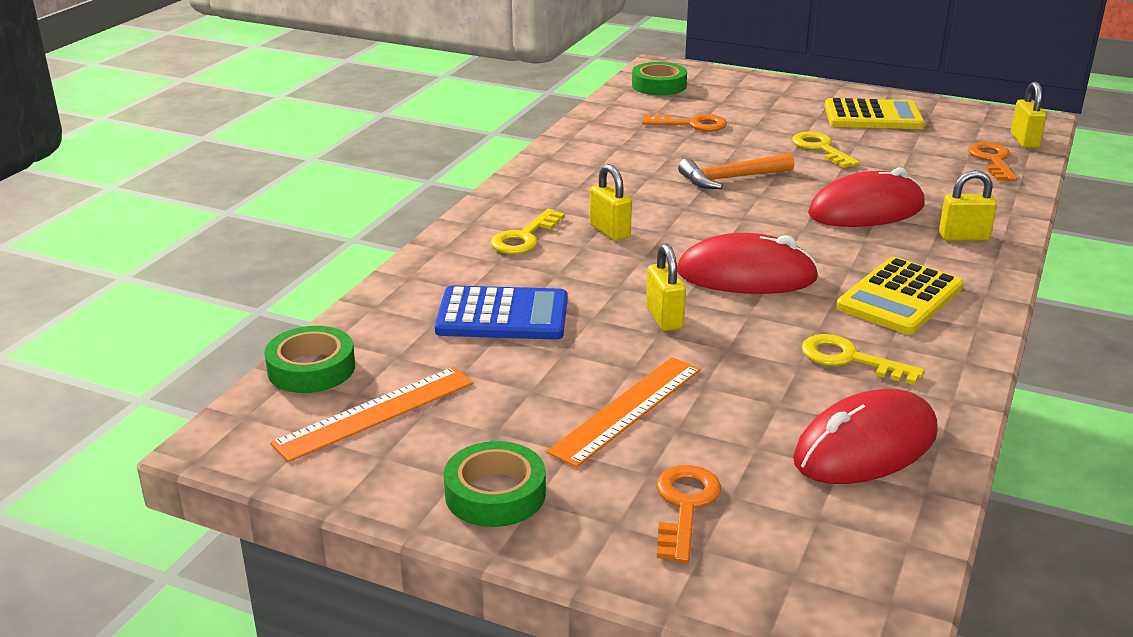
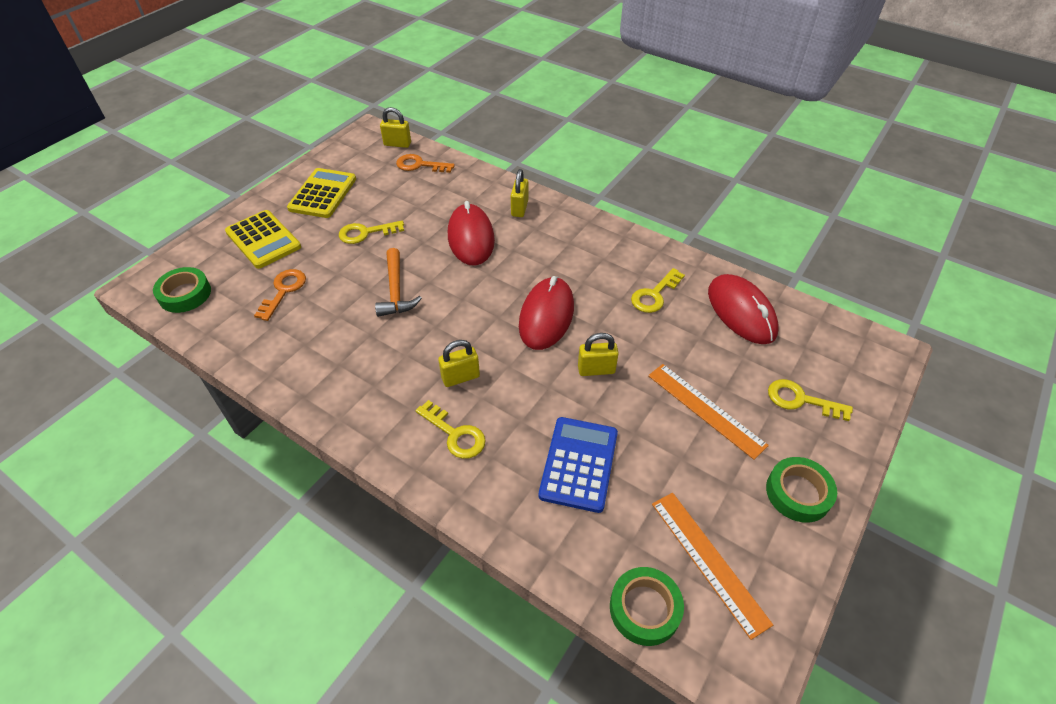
camera: 80 degrees left, 20 degrees up
(684, 506) = (801, 400): orange key -> yellow key
(900, 297) = (587, 255): yellow calculator -> yellow calculator (263, 240)

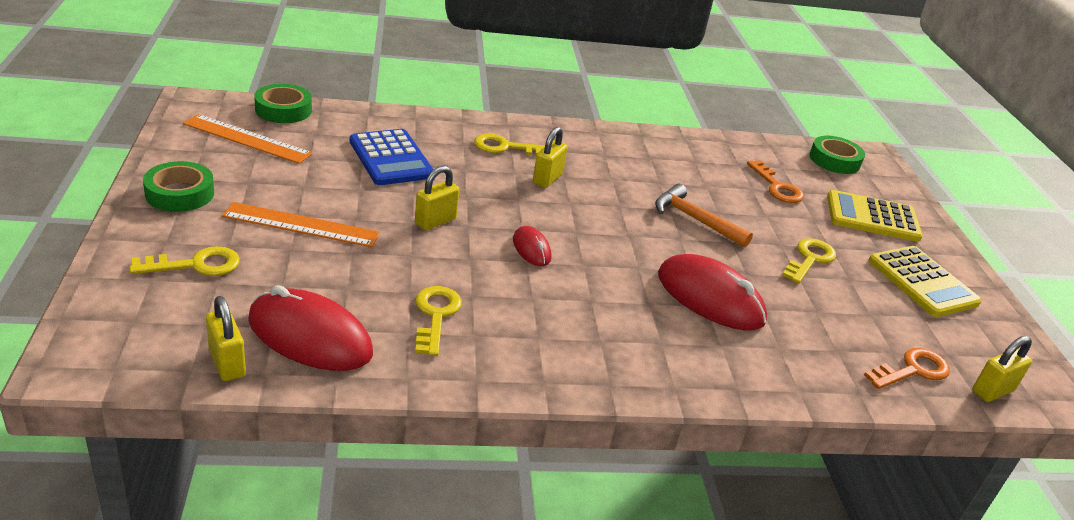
camera: 135 degrees right, 15 degrees down
(519, 208) = (714, 362): yellow padlock -> yellow padlock (227, 363)
(546, 316) = (531, 249): red mouse -> red mouse, size x0.51

